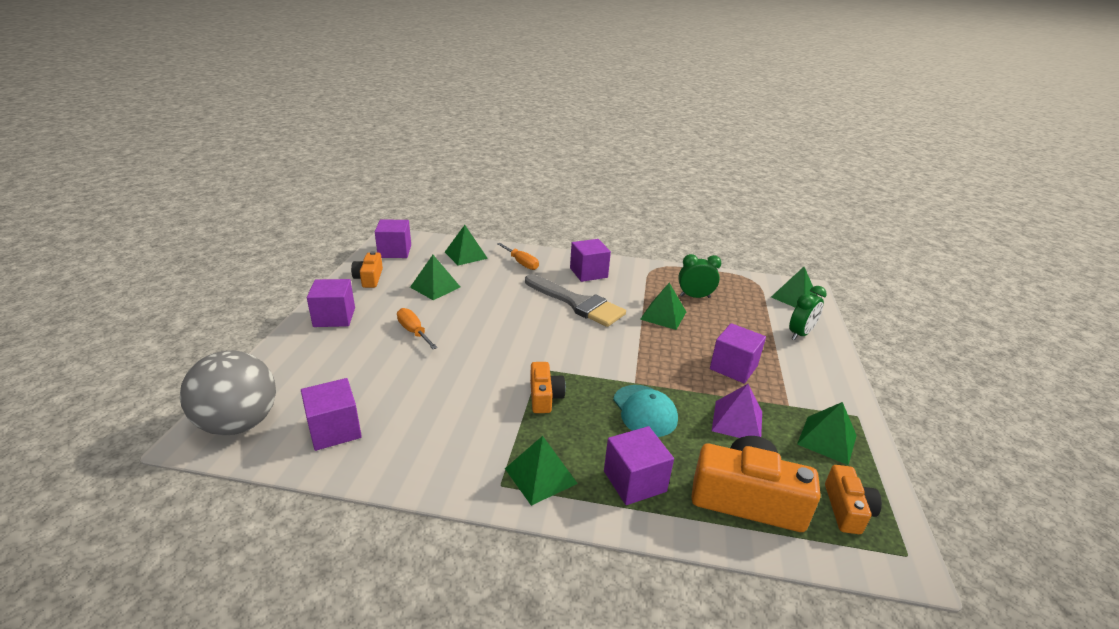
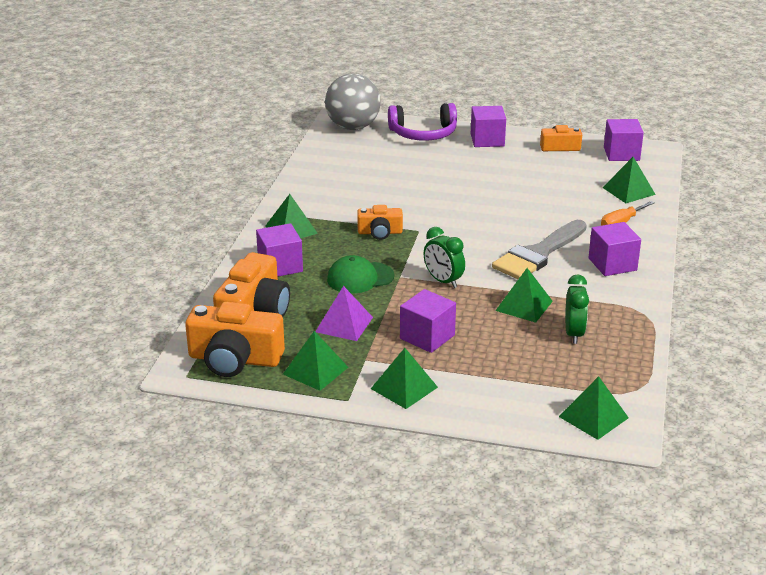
camera: 95 degrees right, 0 degrees up
(295, 360) = (423, 134): none -> purple headphones
(334, 430) = (344, 156): purple cube -> none
(414, 331) = (470, 174): orange screwdriver -> none
(435, 287) = (551, 178): green pyramid -> green pyramid (404, 388)
(644, 411) = (360, 278): turquoise cap -> green cap
(800, 334) = (499, 399): green clock -> green clock (443, 281)
(847, 509) = (234, 359): orange camera -> orange camera, size x1.78

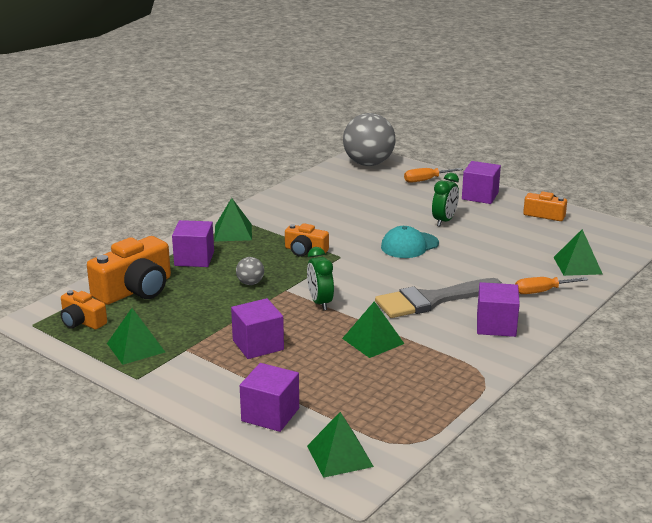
camera: 25 degrees right, 5 degrees down
(234, 359) = (82, 321): orange camera -> orange camera, size x0.56
(344, 324) = (198, 317): purple pyramid -> none
(360, 278) = (250, 283): green cap -> grey ball
(404, 388) = (194, 381): green pyramid -> none
(423, 134) = (425, 180): purple headphones -> orange screwdriver
(470, 204) = (409, 245): none -> turquoise cap
(574, 333) = (396, 377): green clock -> green clock (444, 221)
(621, 154) = (602, 232): purple cube -> purple cube (270, 414)

